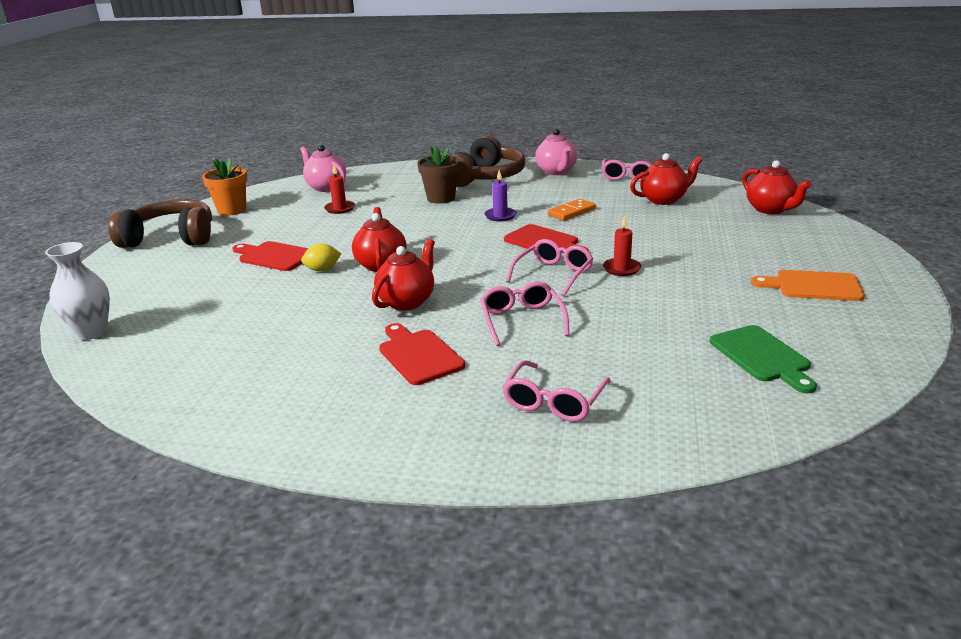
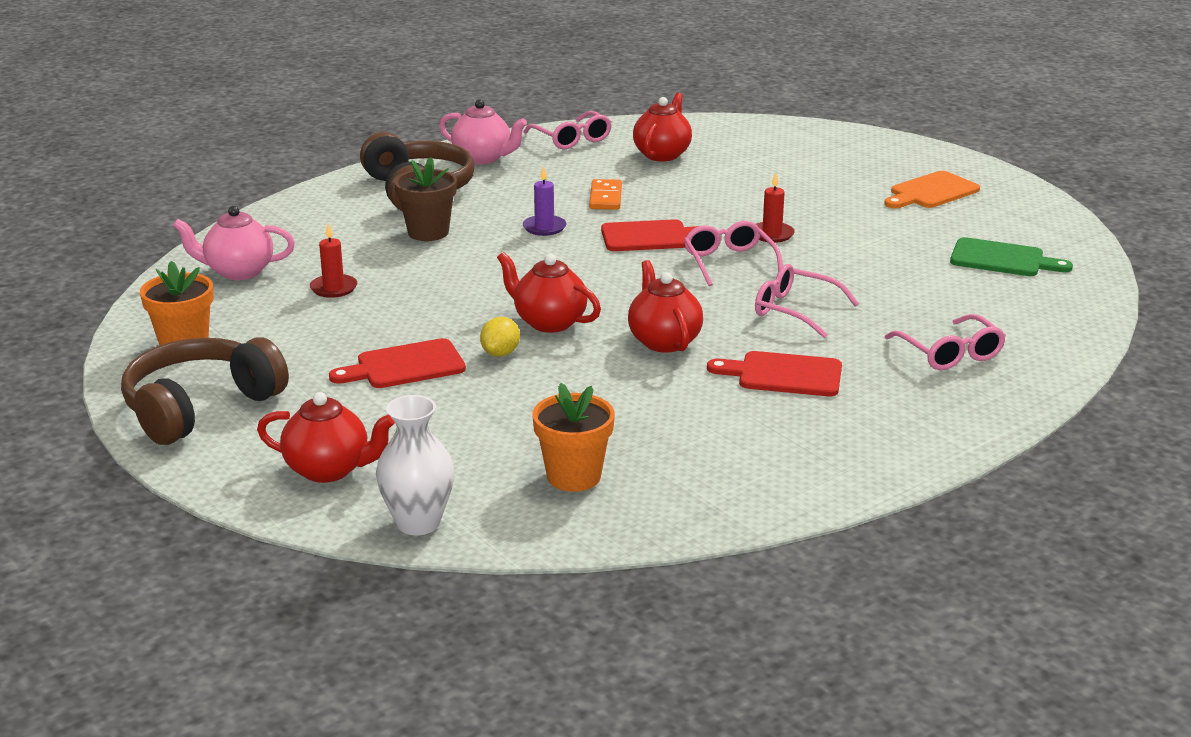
camera: 50 degrees left, 0 degrees up
(190, 349) = (574, 476): none -> orange flower pot
(770, 209) = (771, 133): red teapot -> red teapot (329, 470)

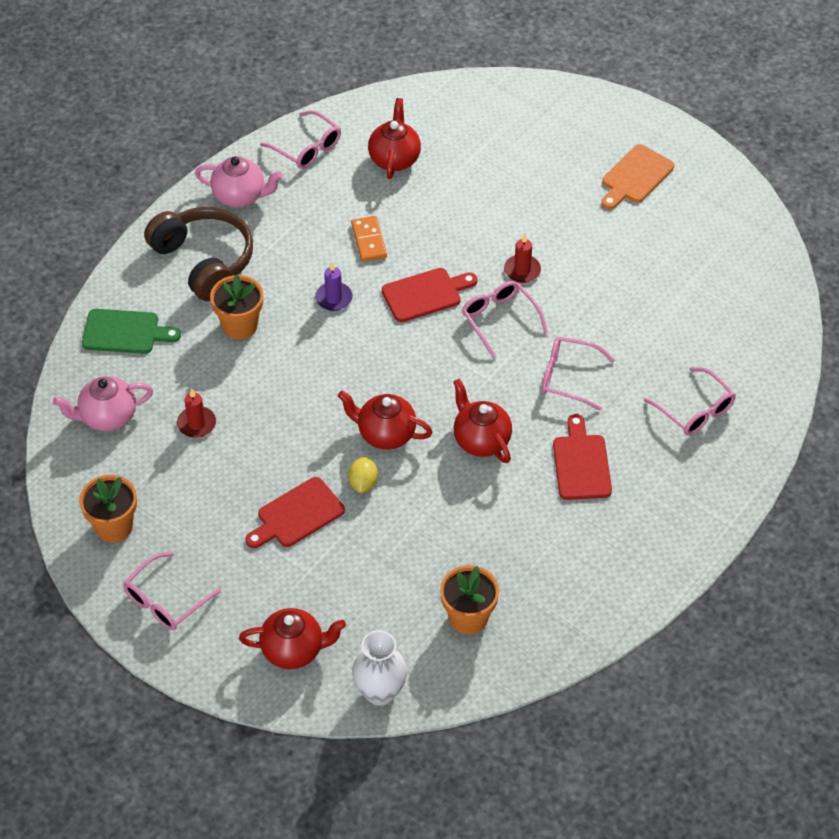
camera: 15 degrees left, 25 degrees up
(200, 407) = (165, 600): brown headphones -> pink glasses
(428, 232) = (240, 325): brown flower pot -> orange flower pot
(784, 375) = (581, 463): red cutting board -> red cutting board turned 90 degrees clockwise
(1002, 259) = (710, 270): green cutting board -> green cutting board (125, 332)

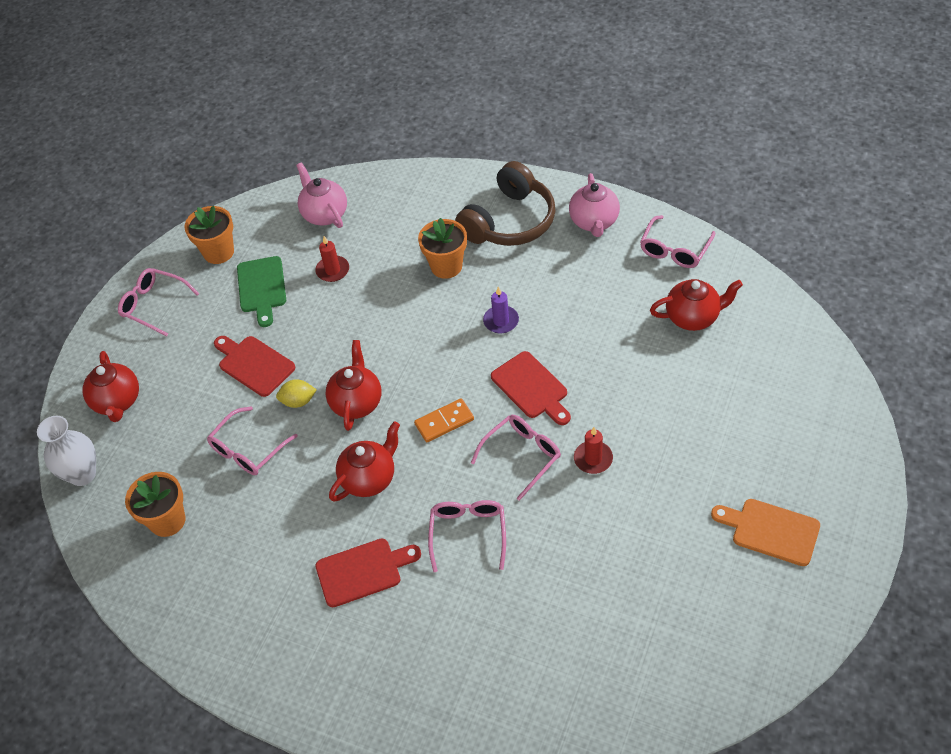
camera: 80 degrees right, 0 degrees up
(125, 332) = (414, 197): green cutting board -> green cutting board (262, 288)
(369, 240) = (580, 327): orange domino -> orange domino (444, 422)
(695, 410) = (461, 664): pink glasses -> pink glasses (248, 450)

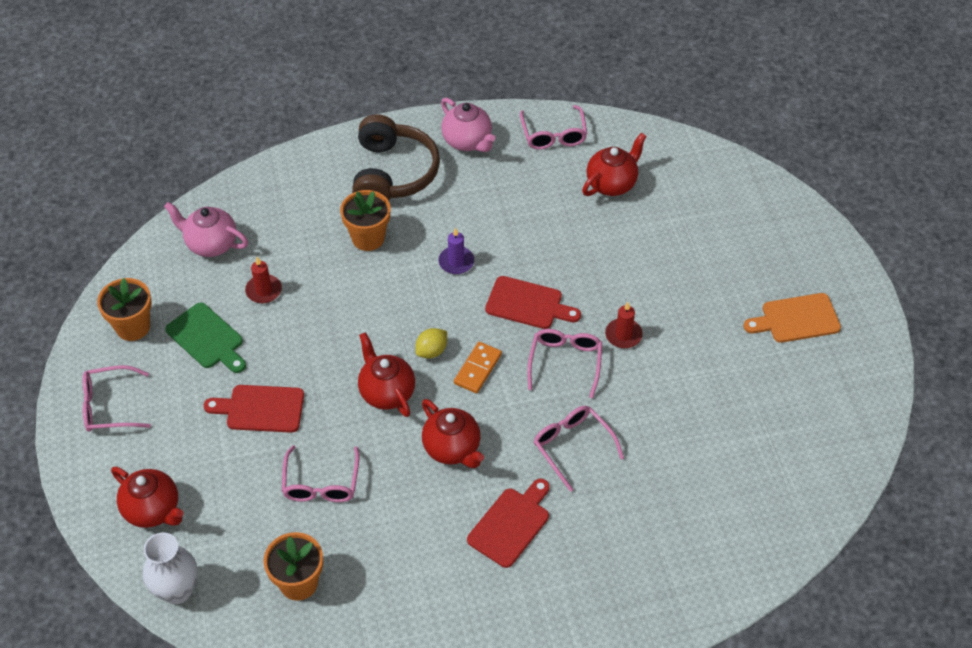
camera: 40 degrees left, 0 degrees up
(298, 401) = (332, 419): yellow lemon -> yellow lemon (431, 351)
(369, 479) = (452, 448): red teapot -> red teapot turned 135 degrees clockwise

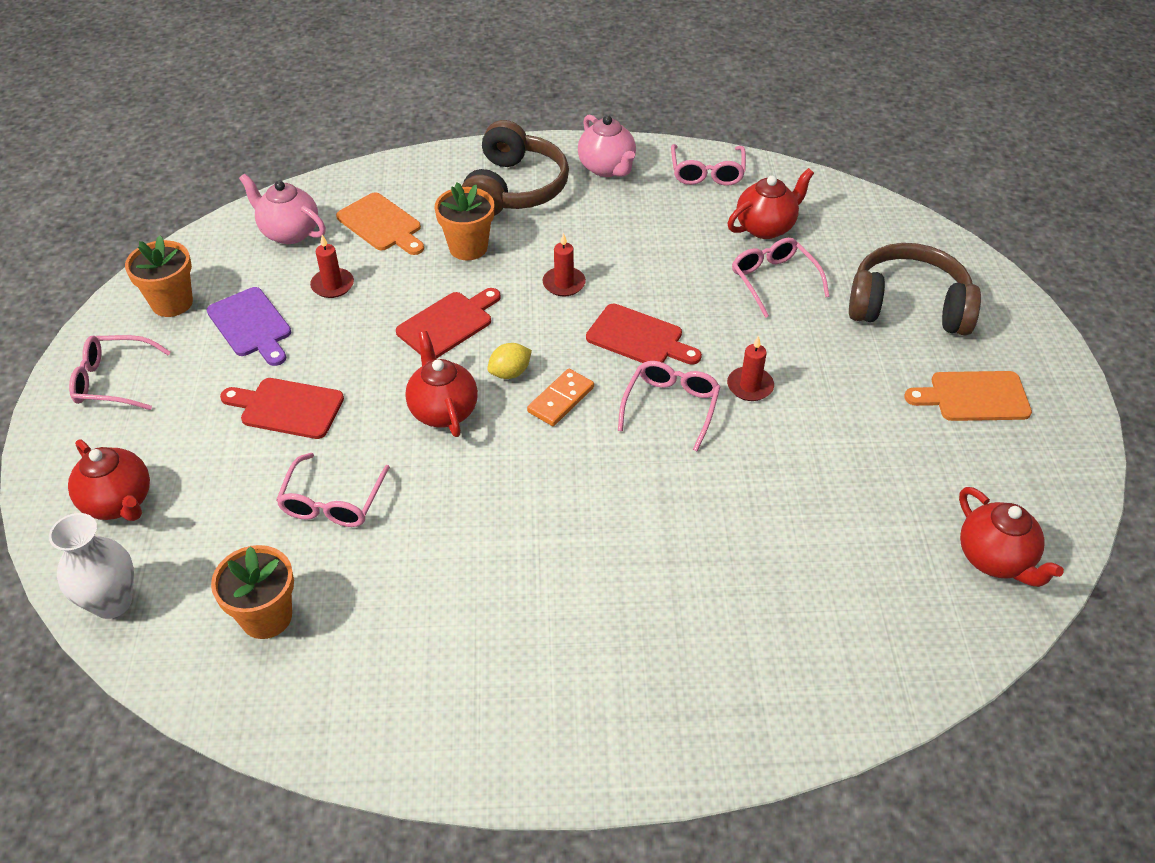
camera: 10 degrees right, 5 degrees down
(207, 338) = (251, 325): green cutting board -> purple cutting board
(288, 225) = (381, 224): none -> orange cutting board
(452, 448) = (507, 485): red teapot -> red teapot (995, 559)
(456, 262) = (564, 283): purple candle -> red candle
(511, 524) = (559, 586): red cutting board -> red cutting board (448, 324)
(572, 446) = (660, 504): pink glasses -> pink glasses (773, 280)
(737, 244) = (908, 306): none -> brown headphones

